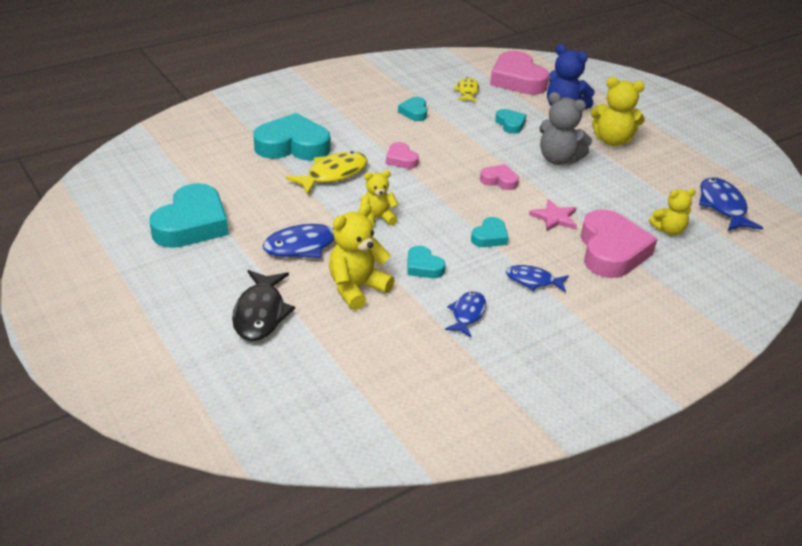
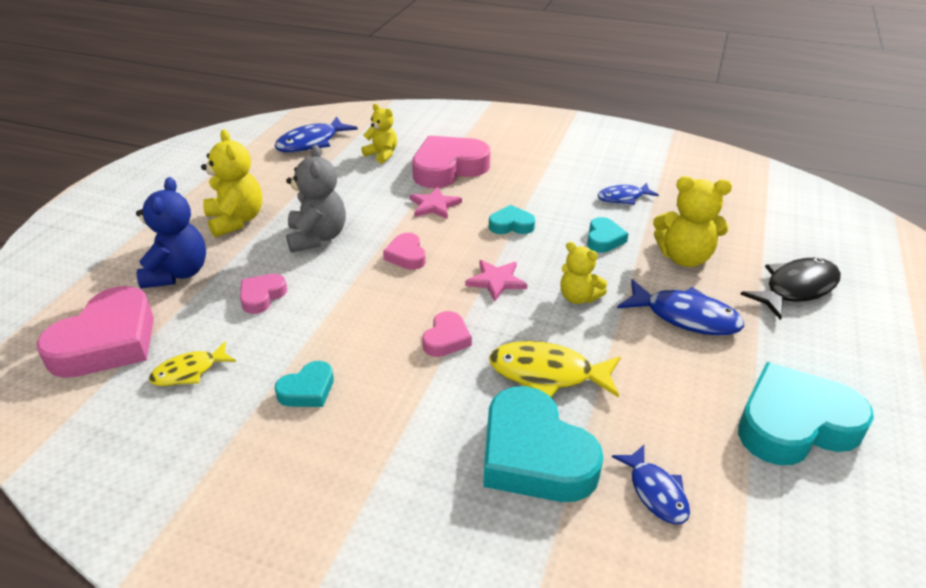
camera: 125 degrees left, 0 degrees up
(431, 198) = (496, 281): none -> pink star
(510, 124) = (262, 296): turquoise heart -> pink heart
(533, 281) = (539, 186): blue fish -> blue fish (655, 492)

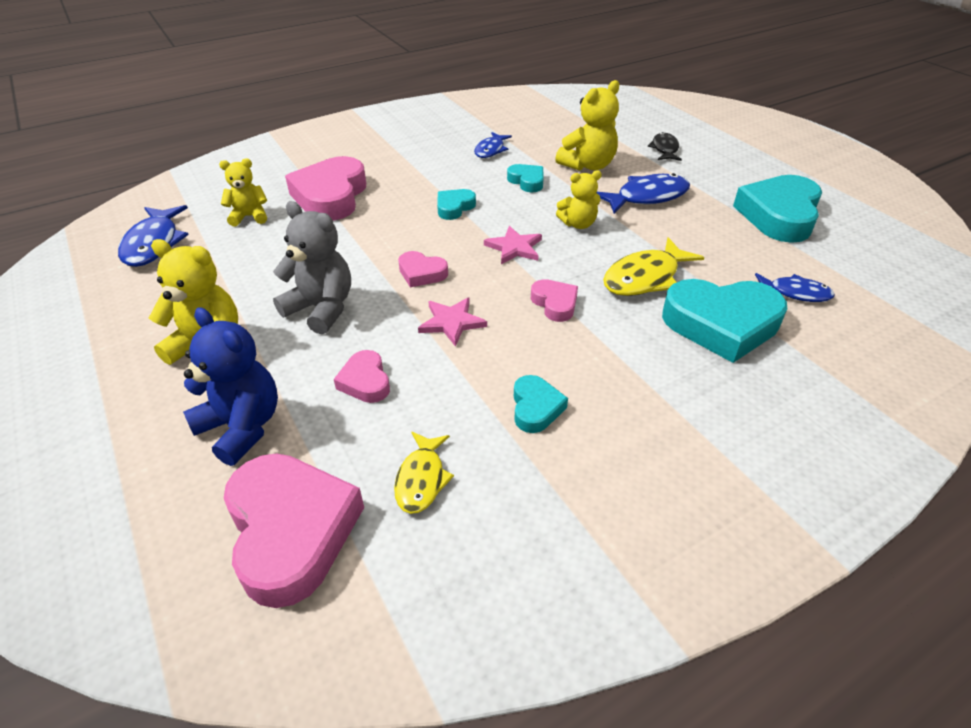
camera: 50 degrees left, 5 degrees up
(434, 205) = (372, 228): pink star -> pink star (451, 322)
(796, 289) = (664, 149): black fish -> black fish, size x0.63

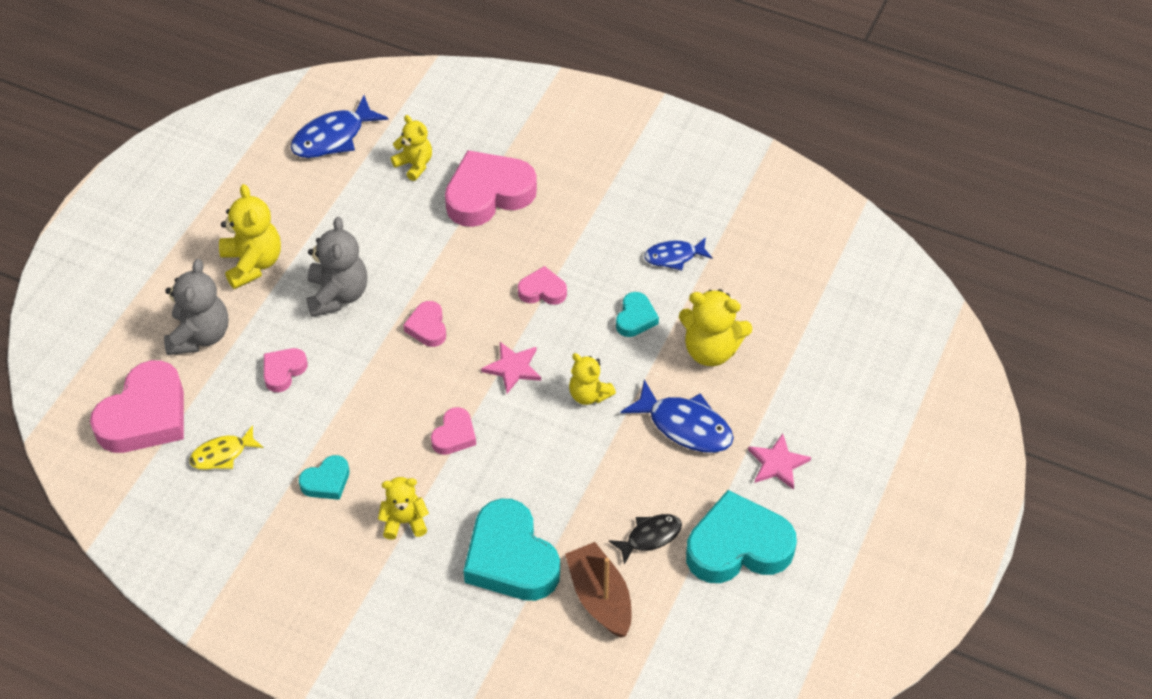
camera: 55 degrees right, 10 degrees up
(242, 427) = (200, 335): blue teddy bear -> grey teddy bear
(451, 322) = (381, 382): pink star -> pink star (777, 463)
(454, 207) = (542, 291): turquoise heart -> pink heart
(631, 373) = (404, 521): none -> yellow teddy bear
(645, 278) = (539, 480): yellow fish -> none
(664, 149) = (807, 399): black fish -> black fish (650, 537)
(795, 293) = (600, 597): blue fish -> brown boat

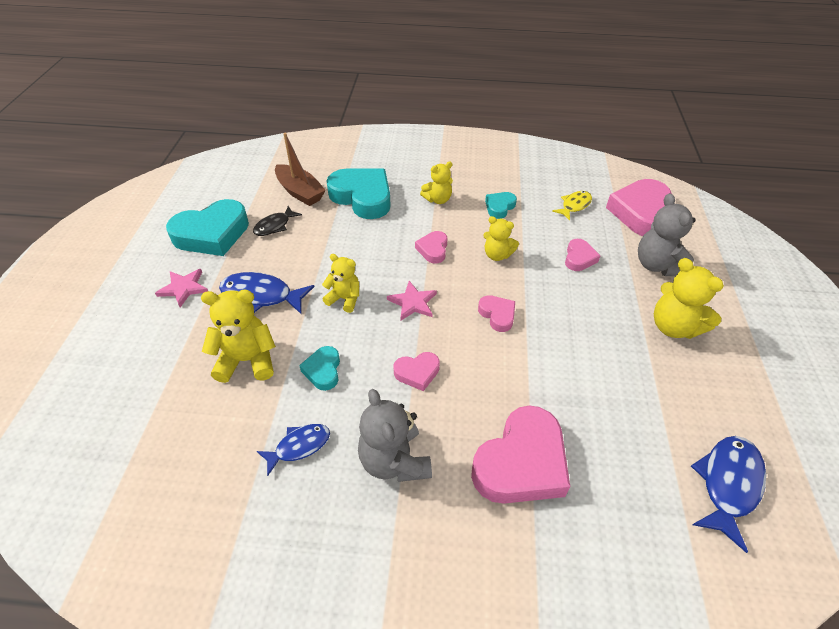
camera: 160 degrees right, 5 degrees down
(337, 295) = (586, 321): grey teddy bear -> grey teddy bear (394, 461)
(414, 165) = (619, 476): yellow teddy bear -> yellow teddy bear (497, 255)

